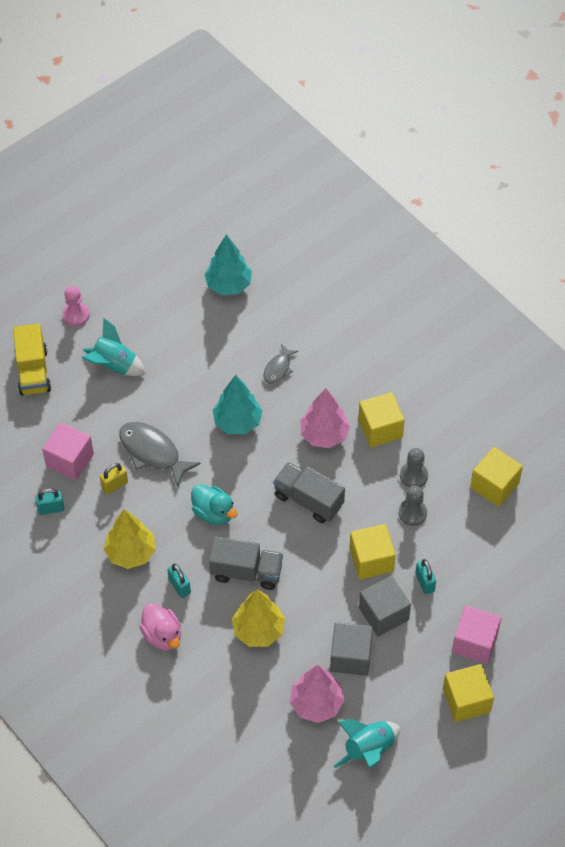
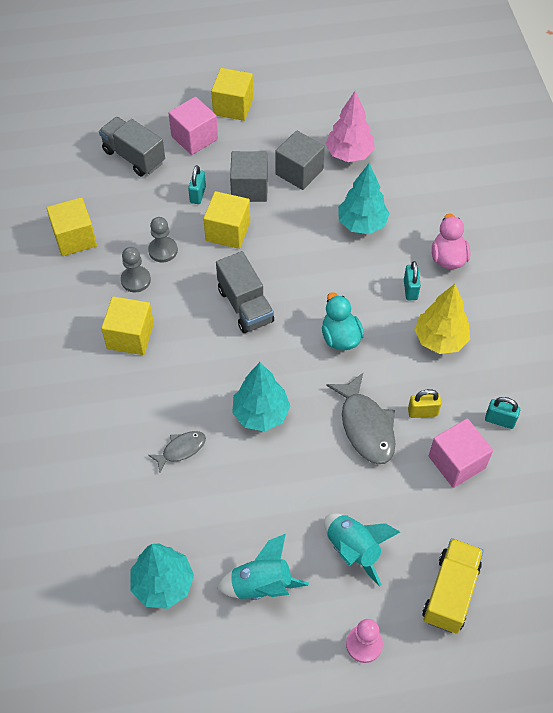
camera: 150 degrees left, 0 degrees up
(246, 572) = (342, 273): grey truck -> grey truck (134, 157)
(258, 630) = (362, 224): yellow tree -> turquoise tree
(324, 434) = (186, 357): pink tree -> none
(369, 749) = (330, 110): turquoise rocket -> turquoise rocket (261, 585)

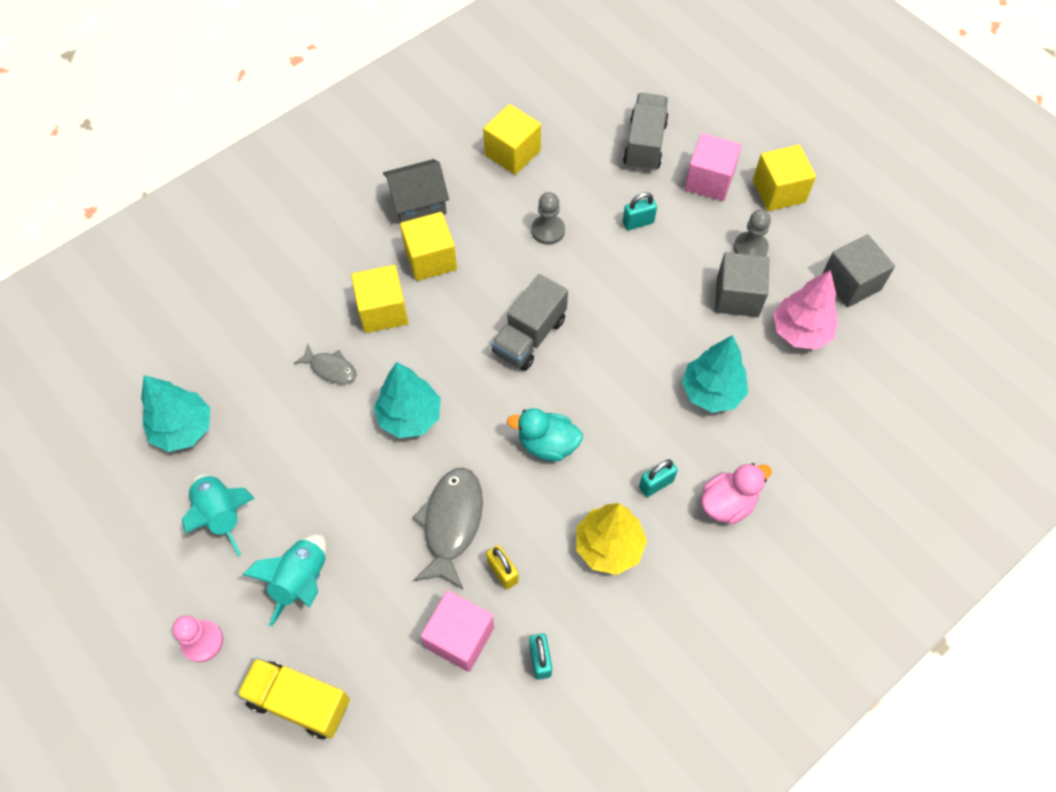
camera: 60 degrees right, 5 degrees up
(72, 321) = (418, 204): none -> grey house
(136, 280) = (497, 227): grey pawn -> grey pawn (750, 248)
(228, 231) = (611, 273): yellow cube -> yellow cube (382, 310)
(249, 188) = (680, 263): grey cube -> grey cube (851, 283)
(340, 337) = (547, 444): turquoise duck -> turquoise duck turned 120 degrees counterclockwise
(366, 426) = (452, 523): grey fish -> grey fish turned 150 degrees clockwise
(450, 592) = (299, 702): yellow truck -> yellow truck turned 150 degrees counterclockwise

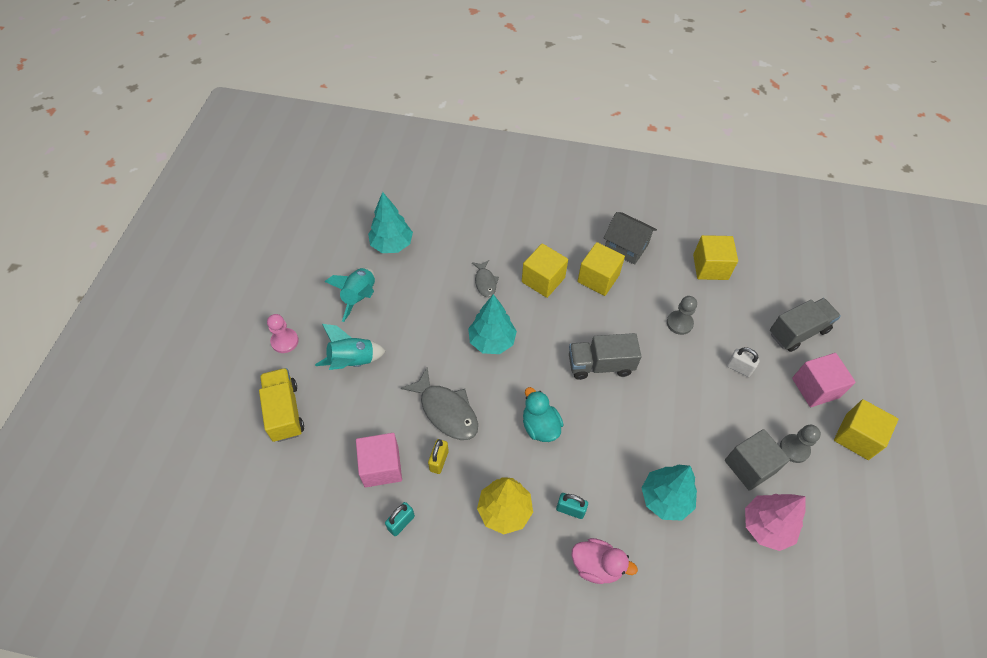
camera: 50 degrees right, 5 degrees down
(452, 523) = (446, 411): grey fish -> grey fish turned 75 degrees clockwise
(638, 222) = (739, 368): turquoise padlock -> white padlock
(851, 283) = (839, 535): grey cube -> none

